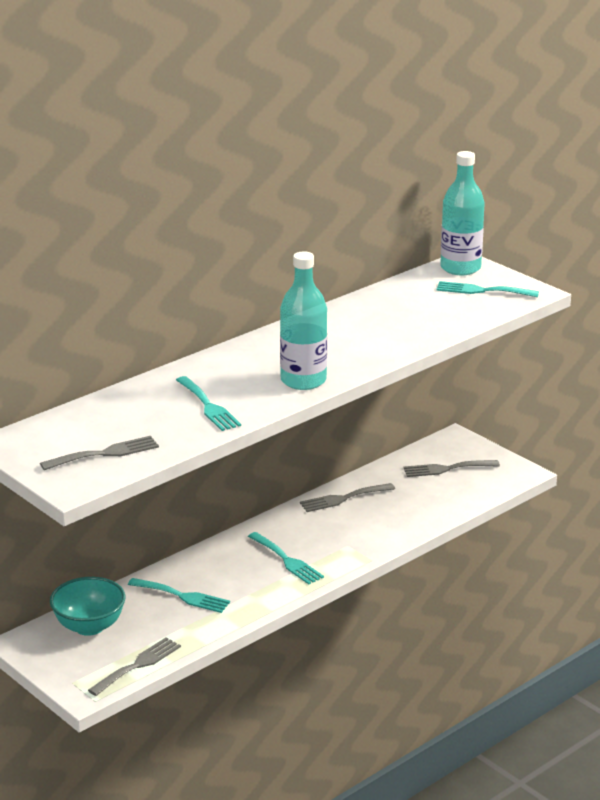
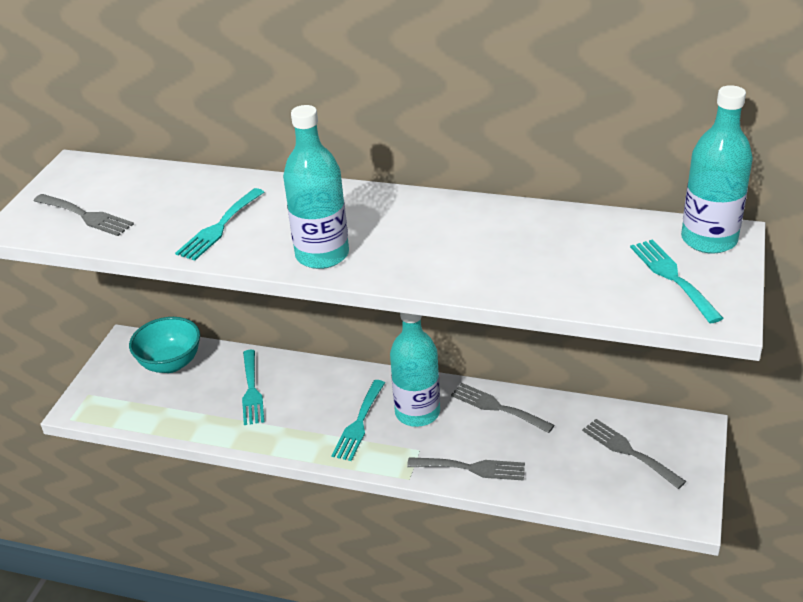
camera: 60 degrees right, 10 degrees up
(138, 665) = (133, 417): grey fork -> grey fork (472, 468)
(307, 532) = (417, 412): none -> turquoise bottle

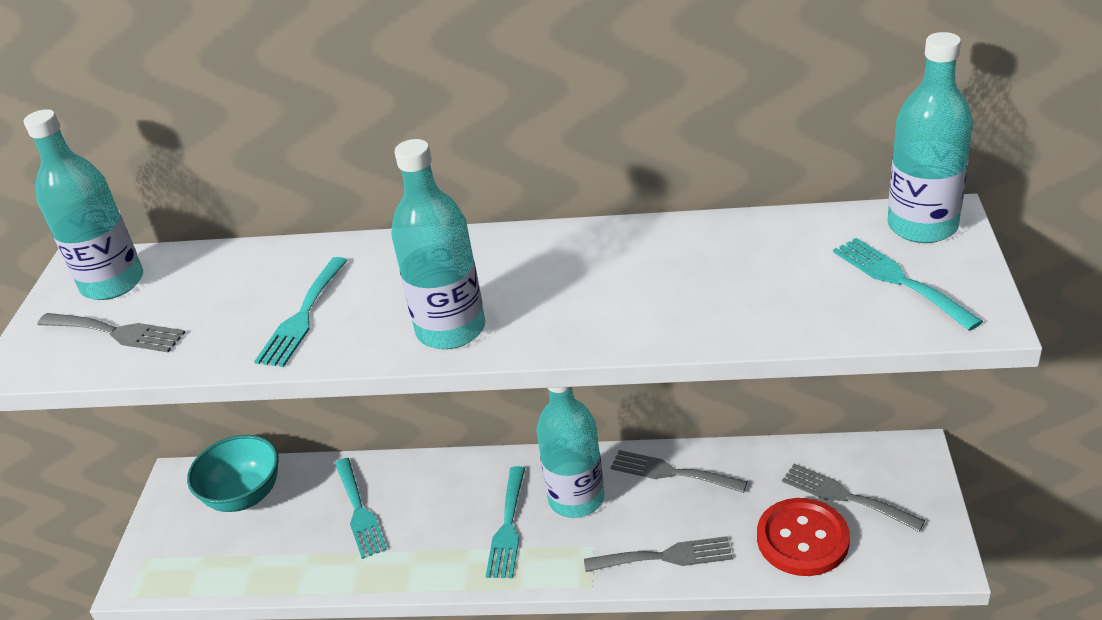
camera: 10 degrees left, 0 degrees up
(93, 180) = (113, 283): none -> turquoise bottle
(583, 476) = (802, 539): none -> red button

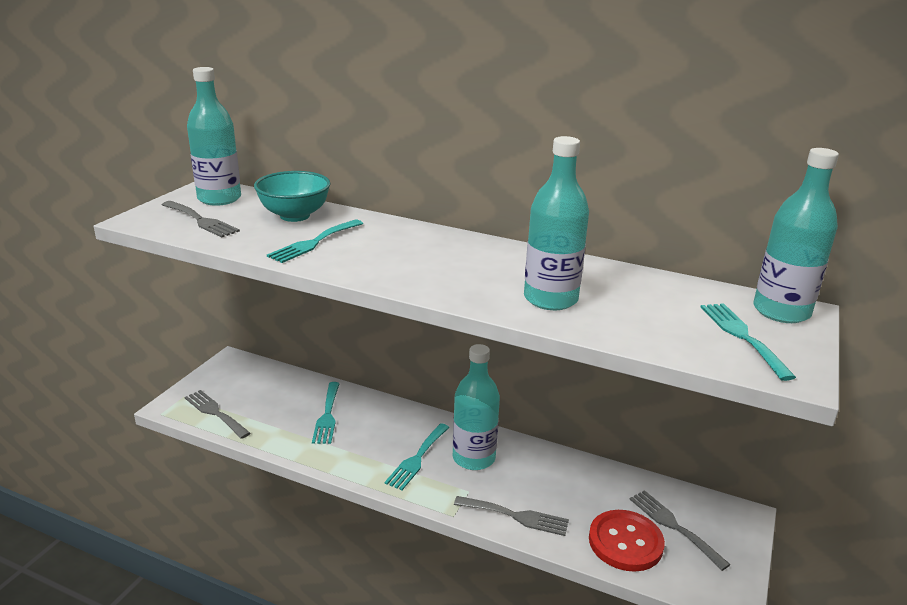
camera: 15 degrees right, 10 degrees down
(244, 496) = (263, 383): turquoise bowl -> turquoise bowl (295, 216)
(451, 329) = (400, 274): turquoise bottle -> turquoise bottle (550, 299)
(671, 472) = (550, 465): grey fork -> grey fork (215, 412)

